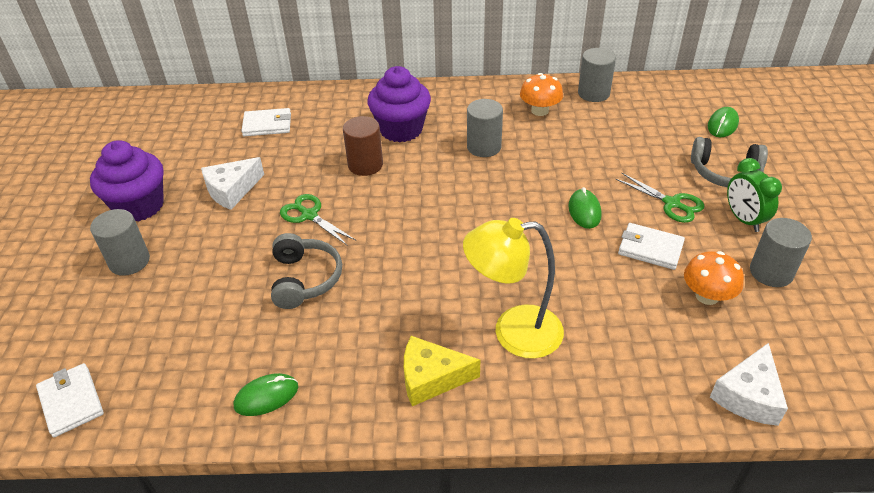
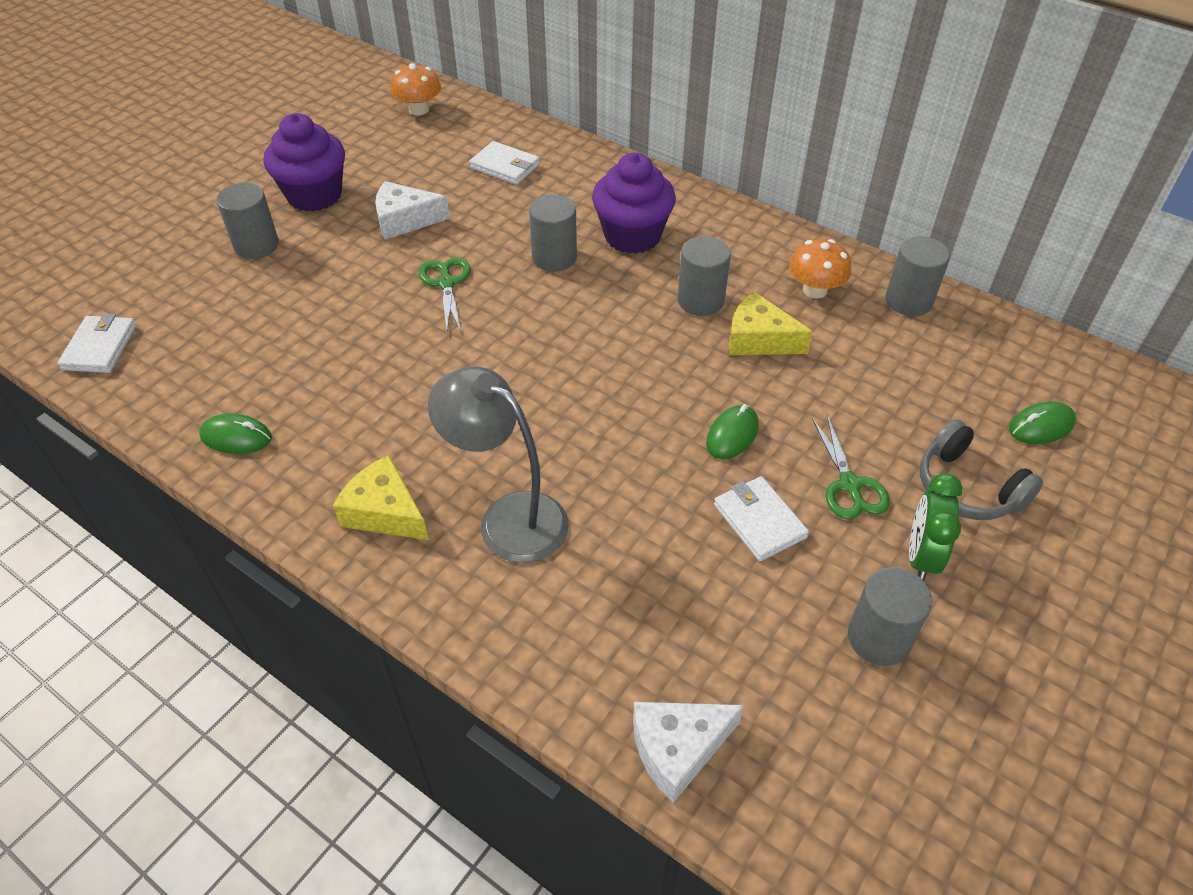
camera: 35 degrees right, 5 degrees up
(305, 279) = (377, 346): grey headphones -> none
(365, 165) = (554, 257): brown cylinder -> grey cylinder
(513, 332) = (508, 517): yellow lamp -> grey lamp
(540, 152) = (759, 339): none -> yellow cheese
(707, 296) = (763, 614): orange mushroom -> orange mushroom (419, 109)

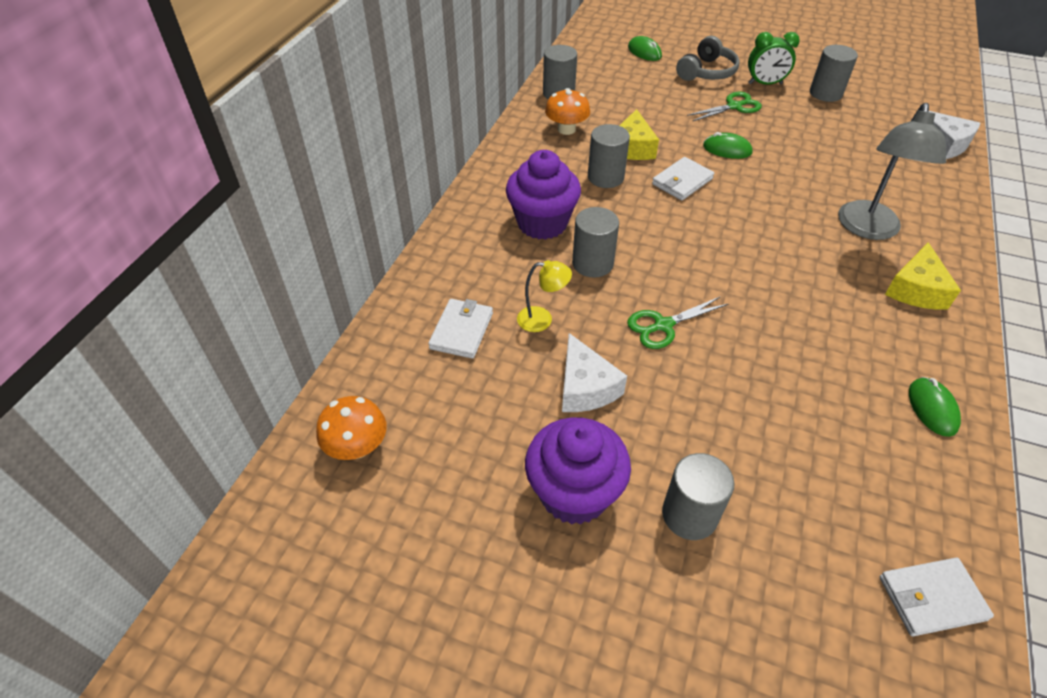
camera: 105 degrees left, 0 degrees up
(494, 211) = (542, 319): none -> yellow lamp
(759, 521) = (785, 133): white wallet -> white wallet (682, 181)

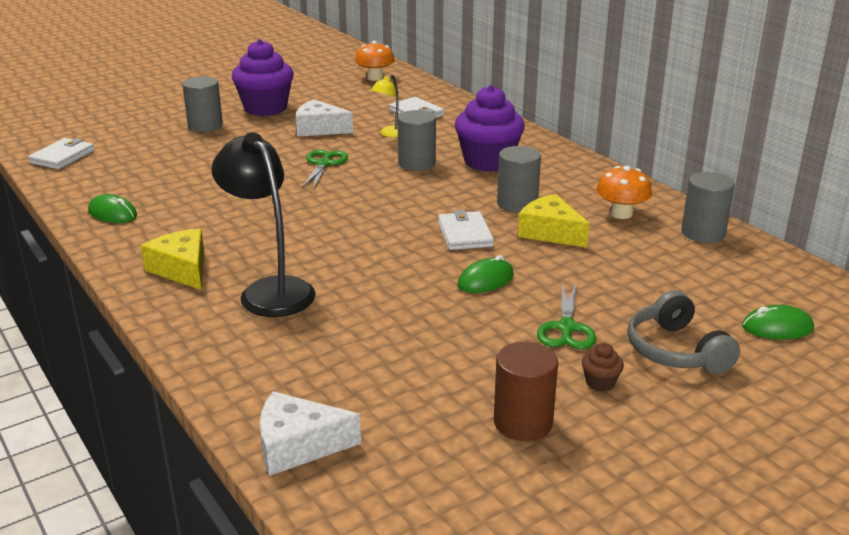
camera: 125 degrees right, 20 degrees down
(765, 84) = (600, 383): green clock -> brown cupcake
(825, 93) = (523, 423): grey cylinder -> brown cylinder
(868, 229) = (270, 290): grey lamp -> black lamp

